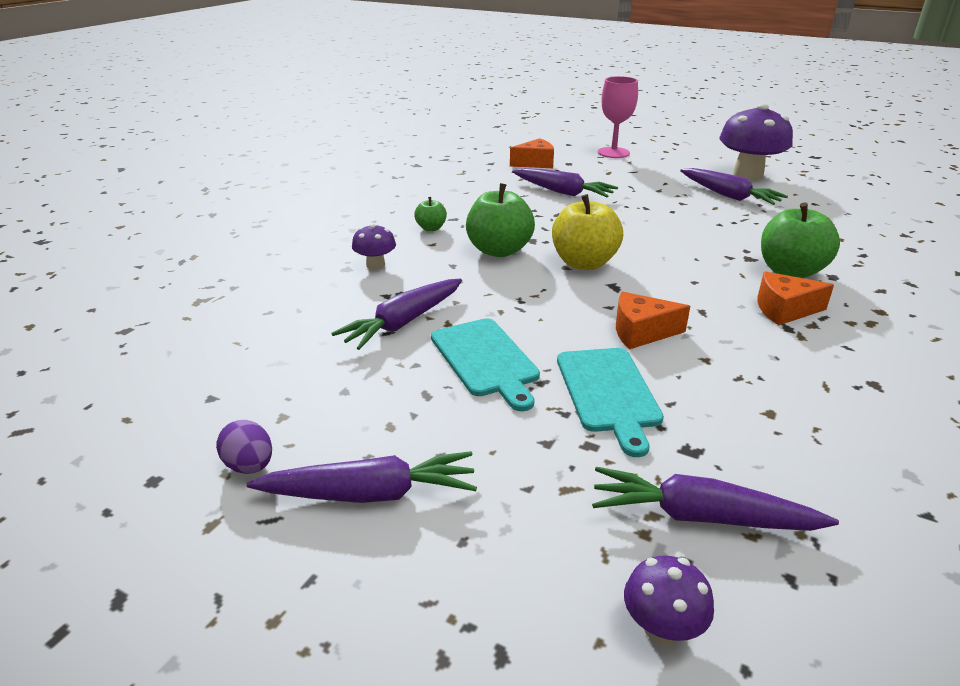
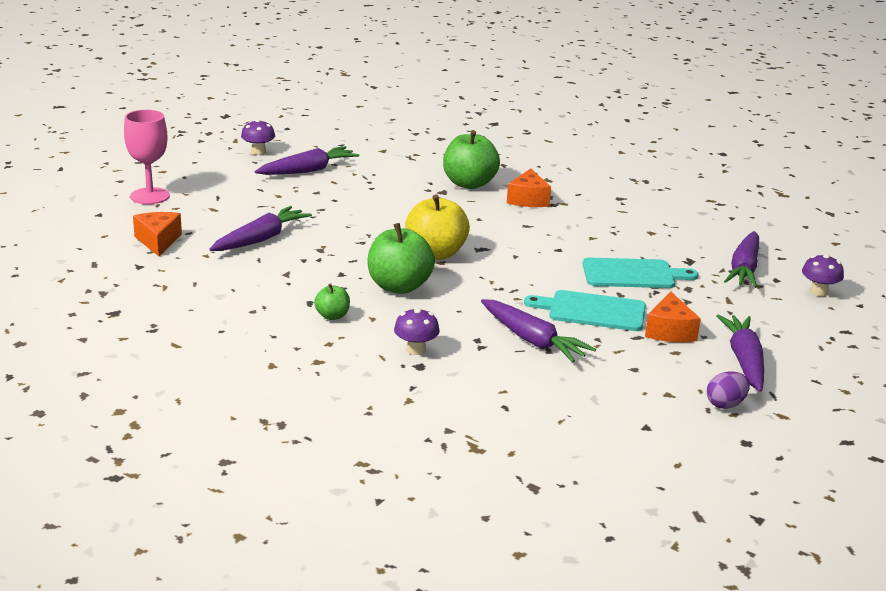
camera: 85 degrees left, 5 degrees down
(486, 360) = (592, 311): turquoise cutting board -> turquoise cutting board turned 150 degrees counterclockwise
(641, 332) = (555, 251): orange cheese -> orange cheese (669, 331)
(748, 175) = (258, 152): purple mushroom -> purple mushroom, size x0.49

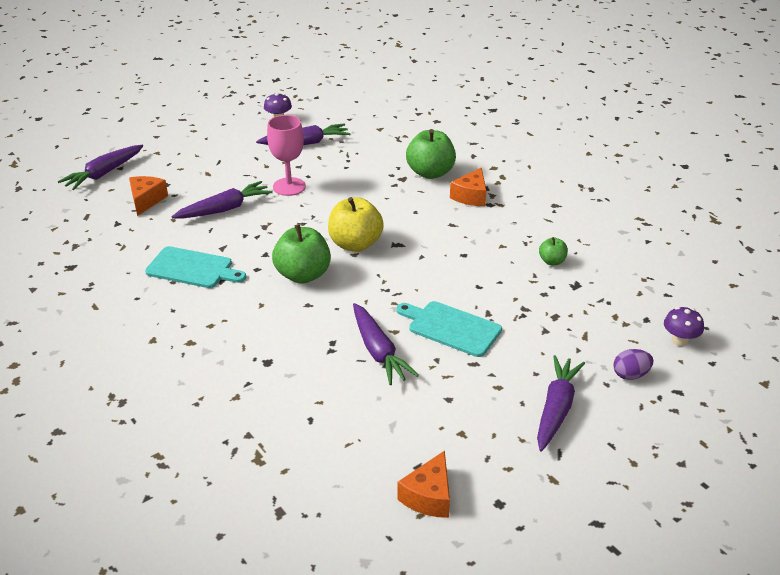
camera: 20 degrees right, 10 degrees up
(150, 196) = (168, 154): pink goblet -> pink goblet (289, 187)
(332, 316) = (230, 297): green apple -> green apple (552, 261)
(416, 350) = (275, 344): purple mushroom -> none
(633, 274) = (513, 292): turquoise cutting board -> turquoise cutting board (193, 268)
(669, 331) = (507, 362): orange cheese -> orange cheese (429, 496)
(725, 404) = (507, 456): purple egg -> purple egg (630, 375)
(744, 269) = (622, 302): purple carrot -> purple carrot (104, 173)

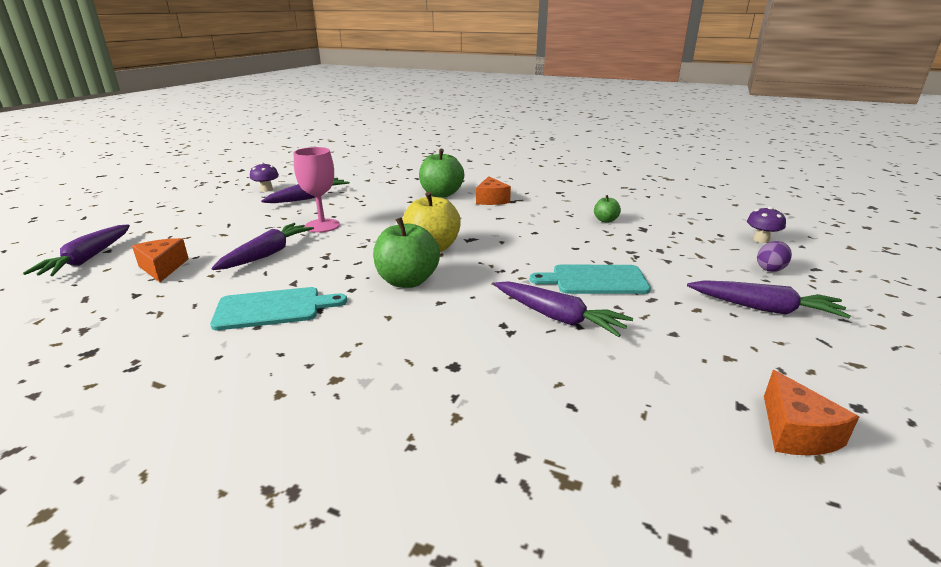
camera: 30 degrees left, 10 degrees down
(556, 409) = (764, 309): purple carrot -> purple carrot turned 120 degrees clockwise

